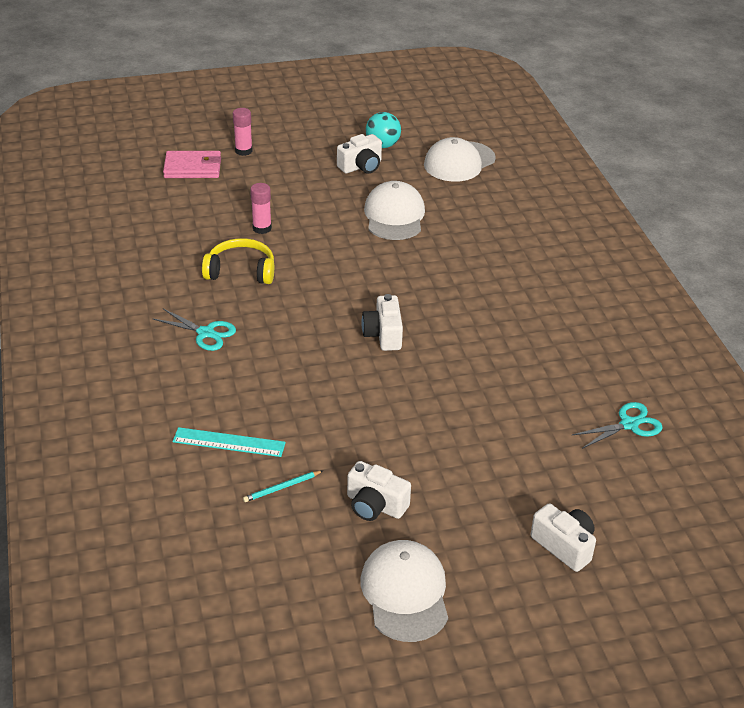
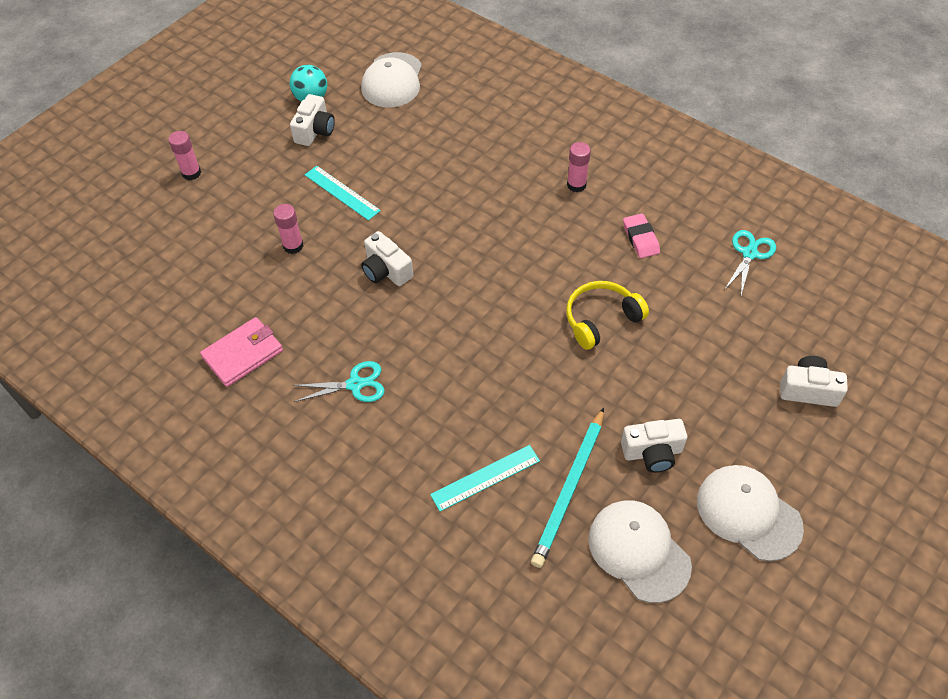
camera: 35 degrees left, 15 degrees up
(193, 168) = (162, 219): pink wallet -> pink wallet (243, 354)
(241, 271) = (320, 301): yellow headphones -> yellow headphones (601, 319)
(282, 488) = (569, 489): turquoise pencil -> turquoise pencil, size x2.16
(335, 213) = (342, 192): none -> turquoise ruler
(383, 334) = (501, 289): white camera -> white camera (386, 270)
(394, 216) = (393, 166): white cap -> white cap (638, 551)
(529, 300) = (576, 185): none -> pink glue stick
(541, 363) = (640, 238): none -> pink eraser

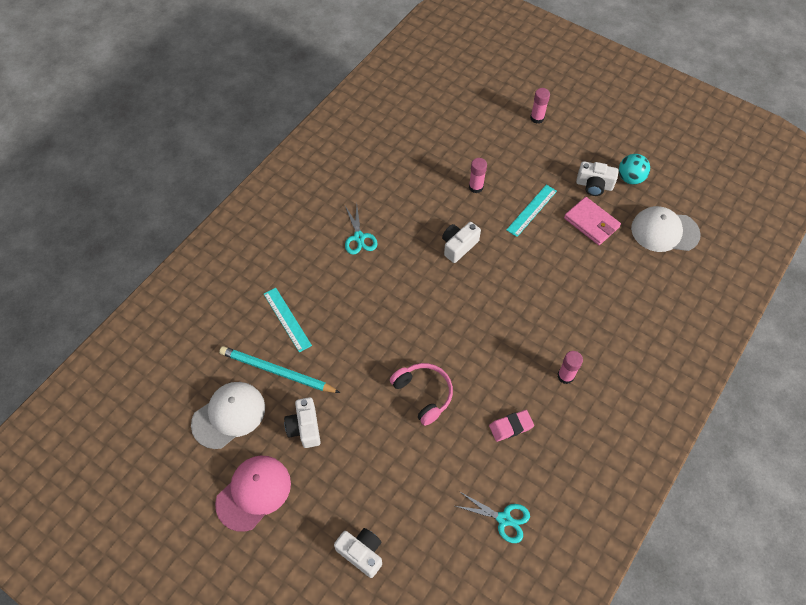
camera: 85 degrees right, 5 degrees up
(243, 354) = (381, 172): pink wallet -> pink wallet (591, 223)
(601, 319) = (423, 394): yellow headphones -> pink headphones
(748, 513) = (253, 493): white cap -> pink cap
(808, 390) = (361, 553): white camera -> white camera turned 60 degrees counterclockwise

